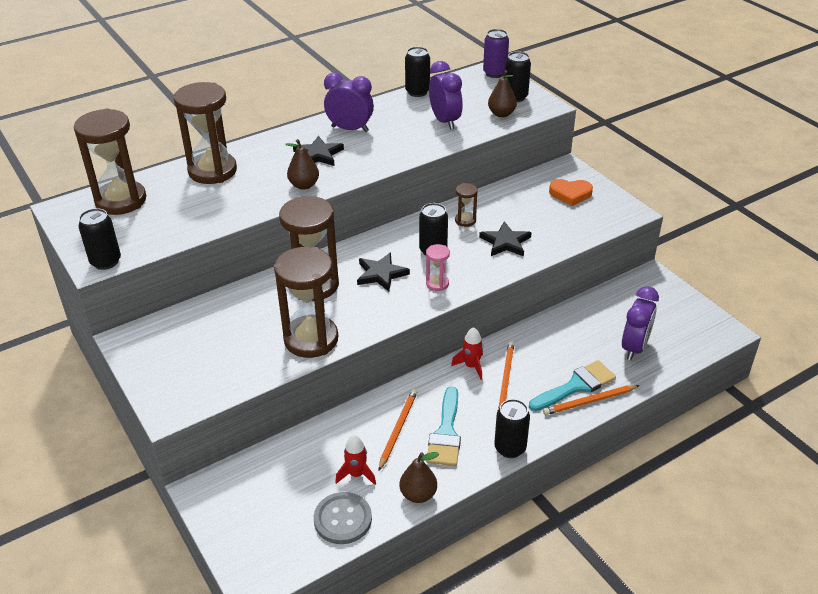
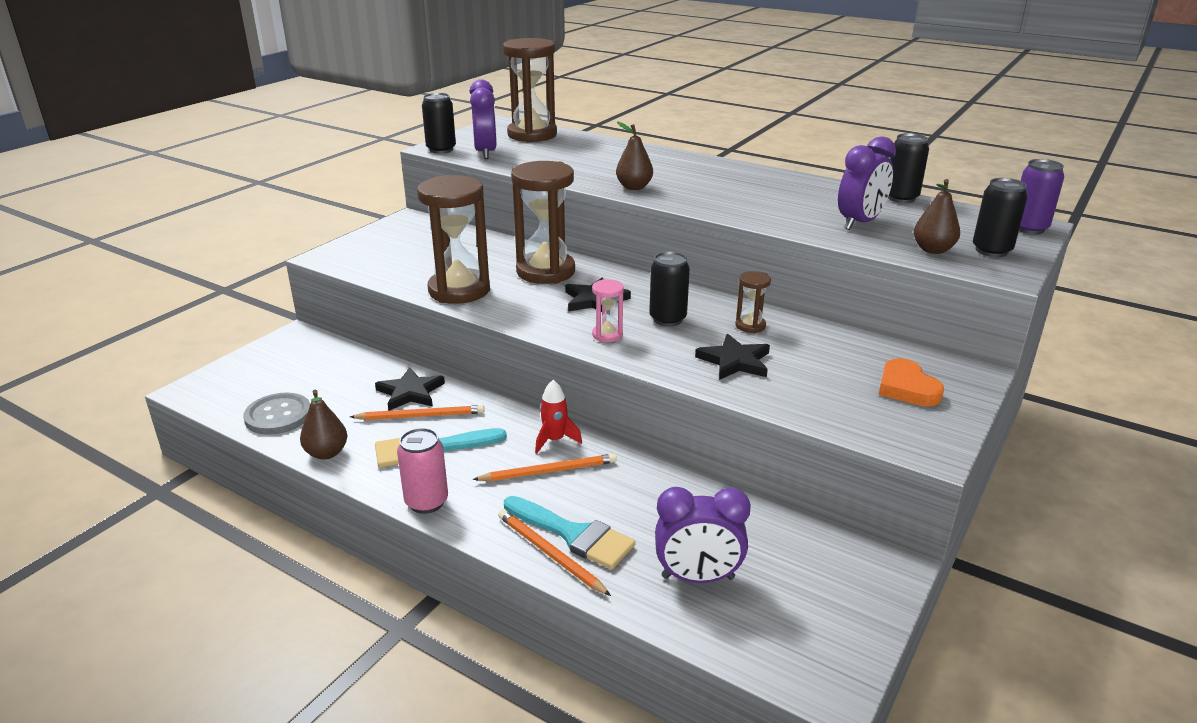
camera: 65 degrees right, 10 degrees down
(212, 171) = (614, 151): brown hourglass -> none
(318, 155) = (698, 181): black star -> black star (410, 392)
(350, 129) = (768, 184): purple clock -> purple clock (485, 153)
(356, 474) = (343, 408): red rocket -> none
(510, 448) = (426, 502): black can -> pink can

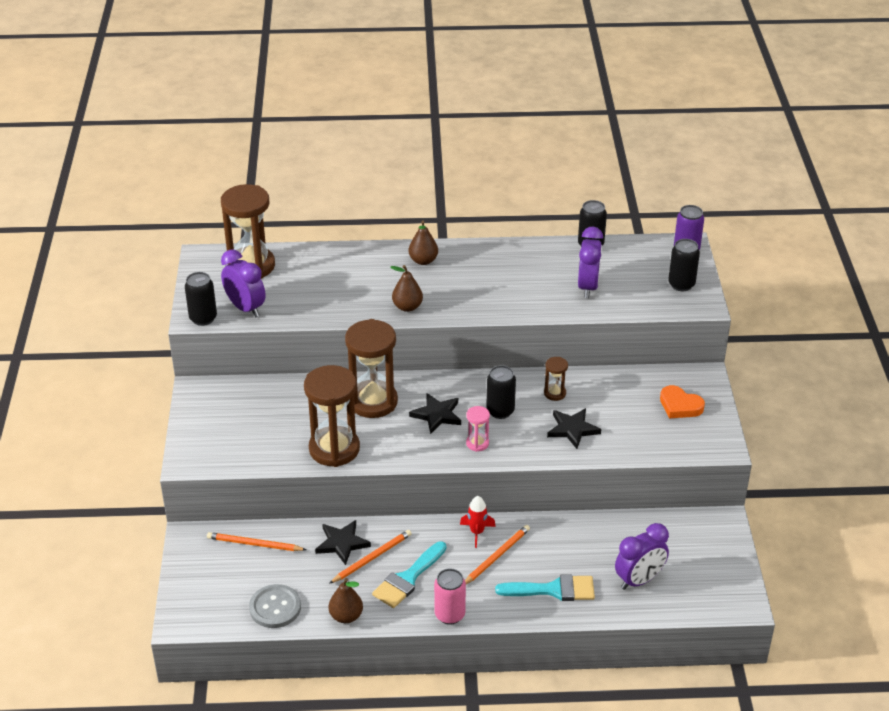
camera: 35 degrees left, 10 degrees up
(550, 554) = (552, 608): orange pencil -> orange pencil (254, 544)
(933, 250) = (650, 298): brown pear -> brown pear (423, 261)

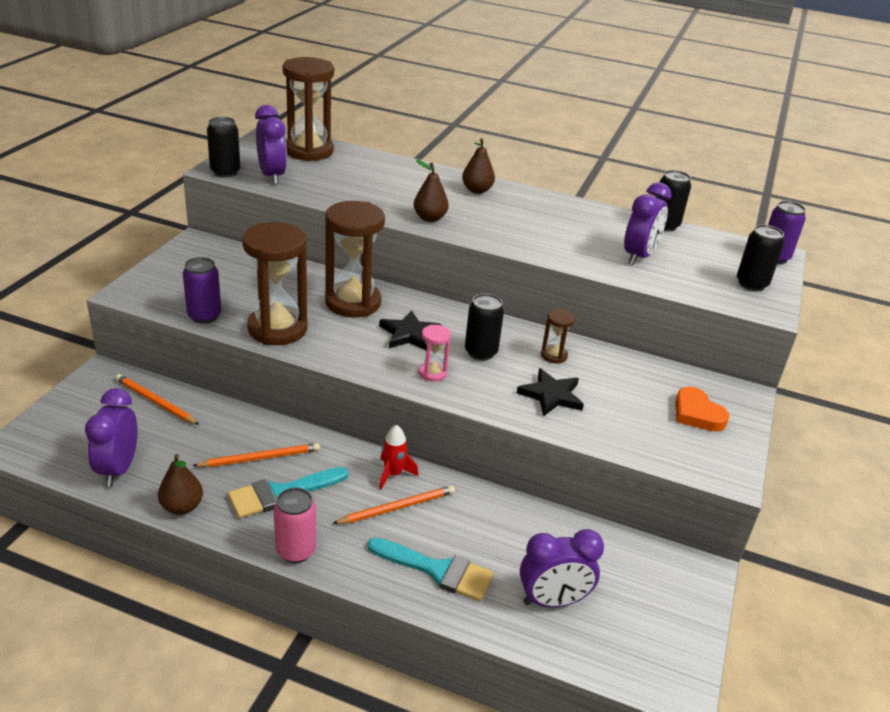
camera: 20 degrees right, 5 degrees down
(268, 459) = (204, 316): none -> purple can
(275, 607) = (118, 469): grey button -> purple clock
(342, 543) = (241, 432): black star -> none

